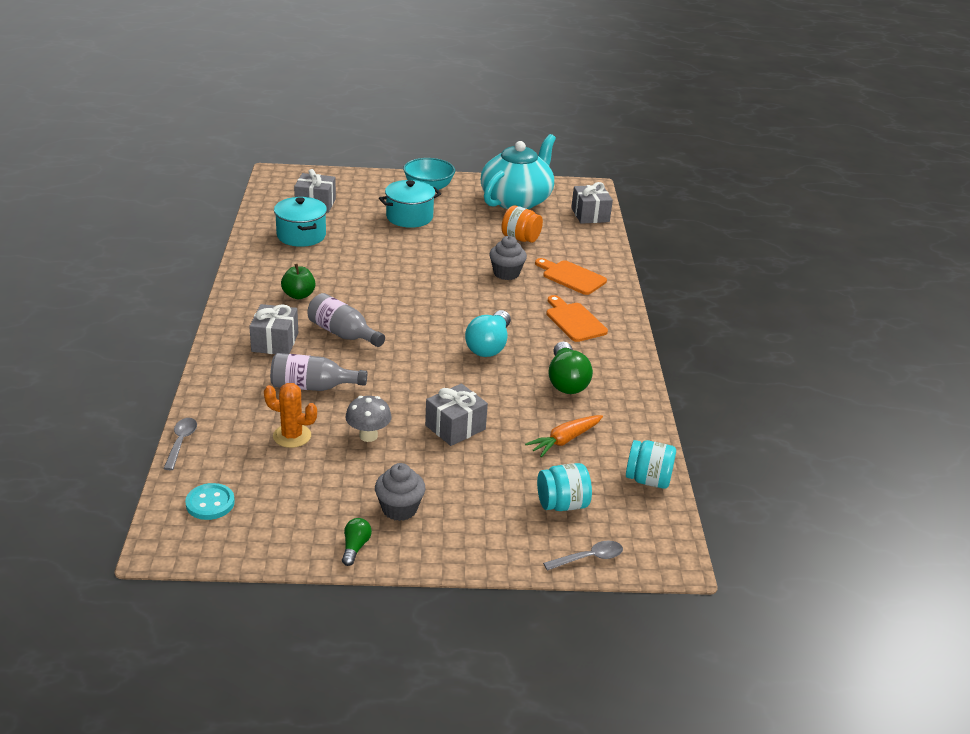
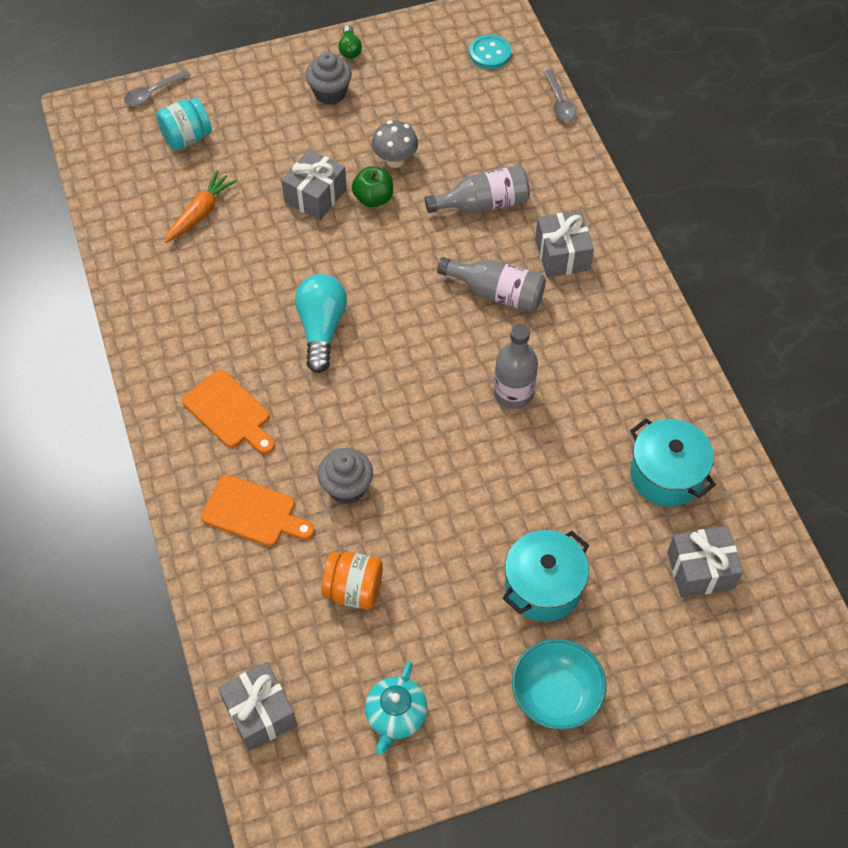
camera: 165 degrees right, 25 degrees up
(292, 436) = (466, 138): orange cactus -> none
(298, 295) = (588, 344): green apple -> green apple (373, 198)
(369, 286) = (513, 393): none -> grey bottle
(517, 200) = (395, 715): turquoise teapot -> turquoise teapot, size x0.47
(566, 381) = (216, 299): green light bulb -> none
(648, 480) = (109, 188): turquoise jar -> none

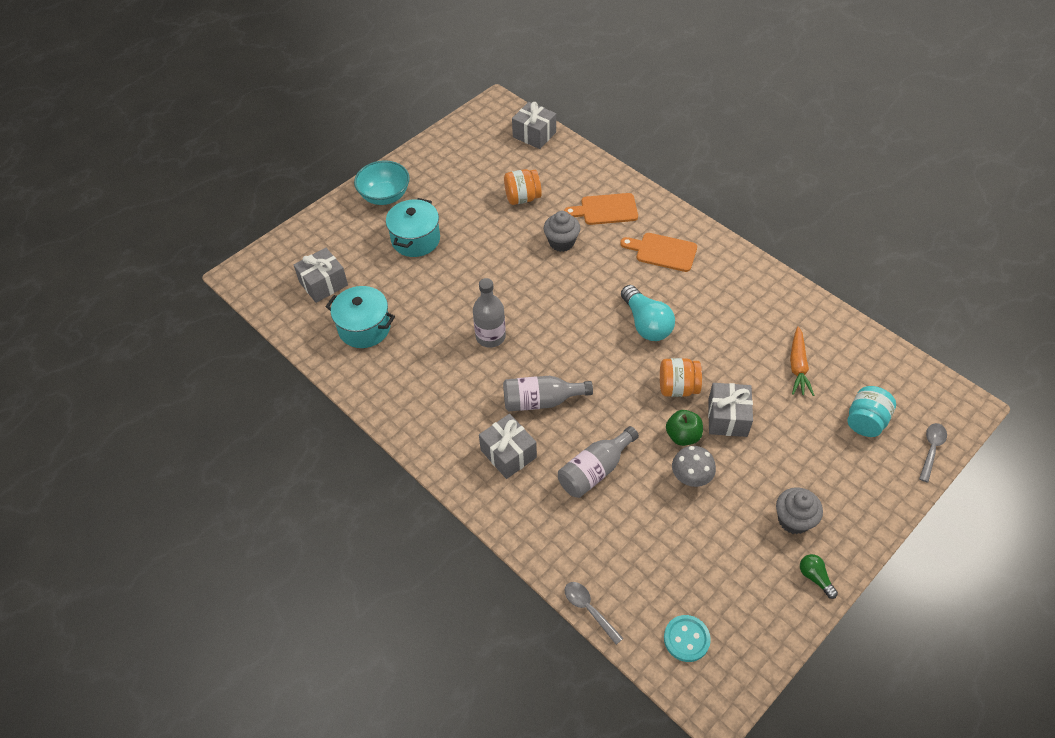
camera: 155 degrees right, 5 degrees down
(342, 245) = (677, 388): none -> orange jar
(395, 715) = (465, 158): turquoise teapot -> none

